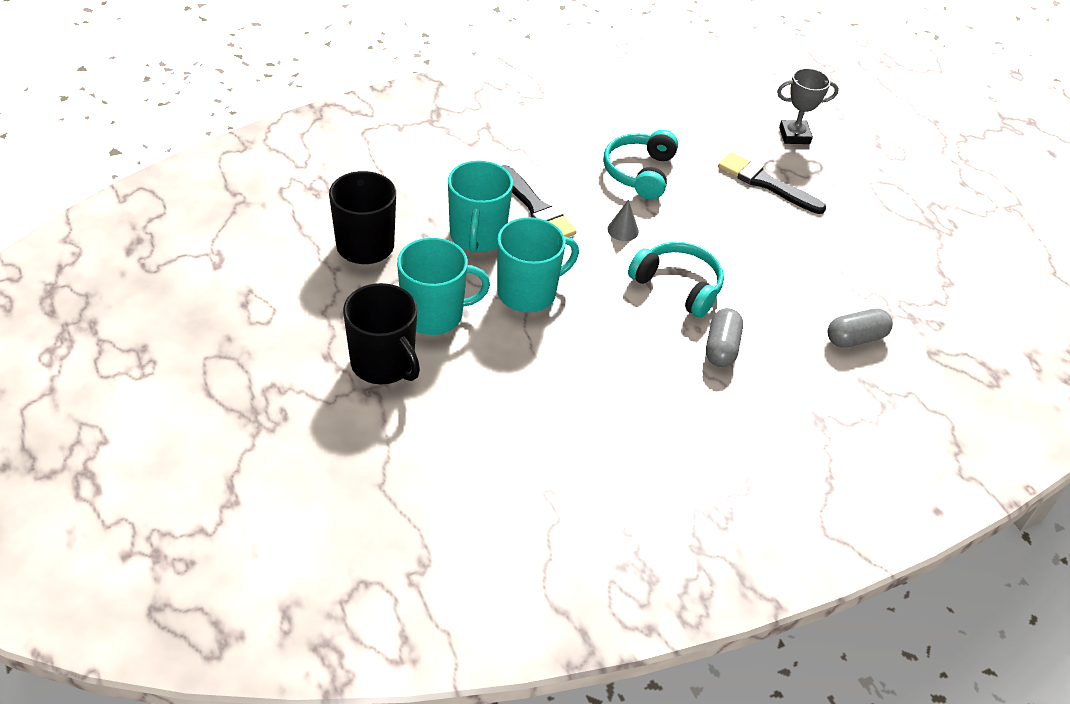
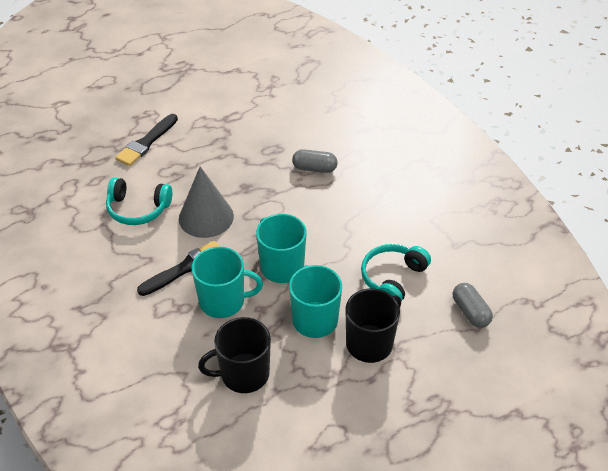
camera: 90 degrees left, 0 degrees up
(623, 230) = (206, 217): grey cone -> grey cone, size x2.33
(678, 286) = (261, 188): turquoise headphones -> turquoise headphones (393, 278)
(794, 136) = (89, 126): grey trophy -> none
(855, 338) = (293, 110): grey capsule -> grey capsule (470, 312)

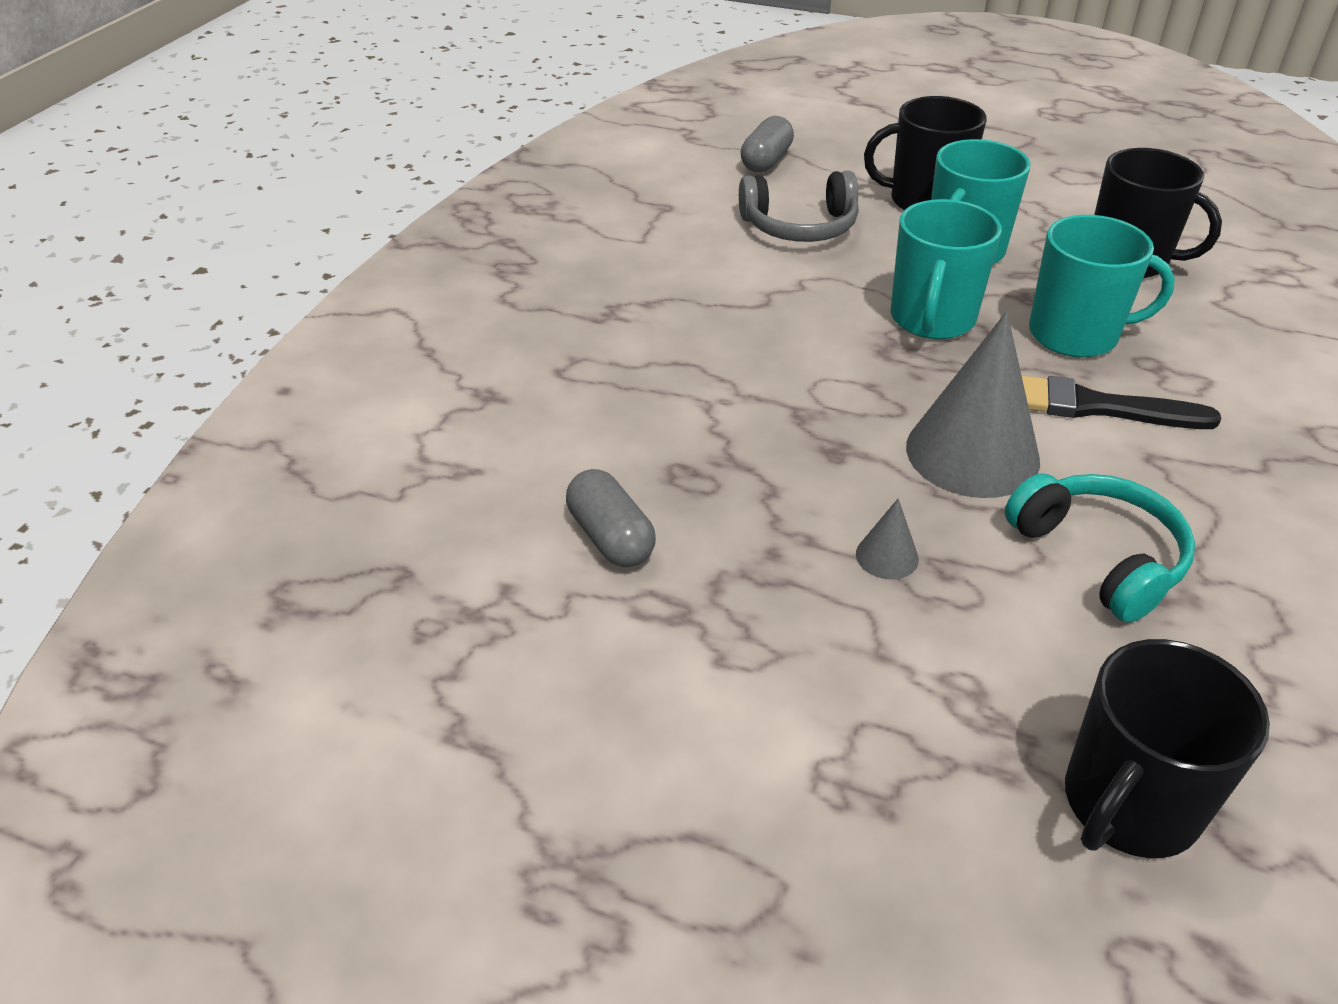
camera: 130 degrees left, 5 degrees down
(84, 152) = (1129, 804): none -> black mug
(146, 142) = (933, 701): black brush -> none
(194, 167) = (887, 556): none -> grey cone
(223, 301) = (1075, 335): turquoise mug -> turquoise mug turned 135 degrees clockwise
(314, 168) = (675, 397): grey capsule -> grey capsule (610, 537)
(393, 278) = (800, 226): turquoise headphones -> grey headphones

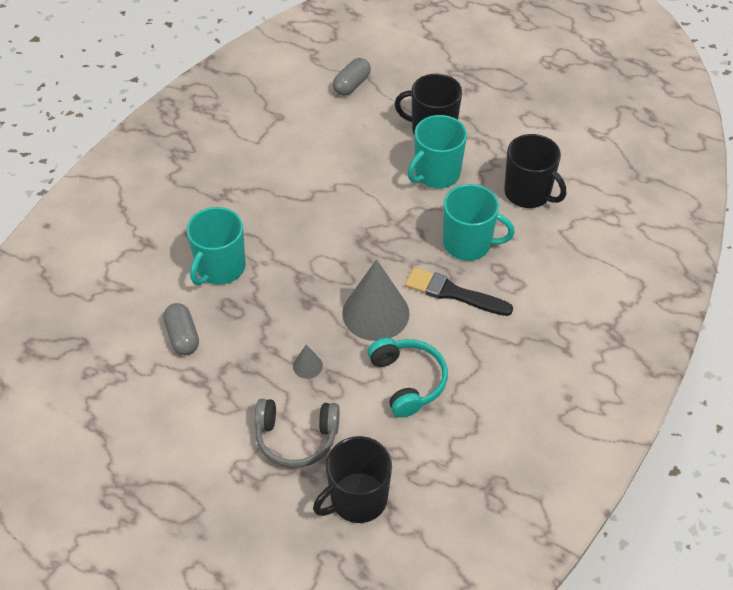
camera: 10 degrees right, 10 degrees up
(800, 226) = (350, 142): grey headphones -> grey headphones (296, 438)
(932, 319) = (395, 222): turquoise mug -> turquoise mug (220, 268)

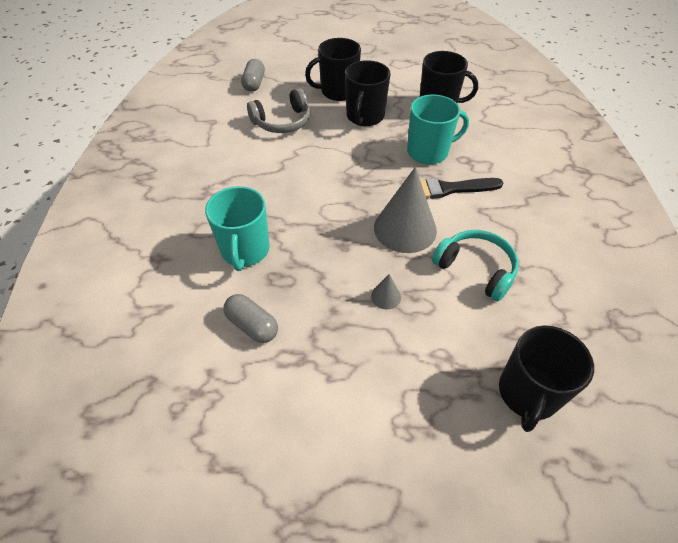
camera: 30 degrees left, 0 degrees up
(296, 438) = (428, 365): grey headphones -> grey headphones (282, 122)
(436, 174) = (365, 116): turquoise mug -> black mug

